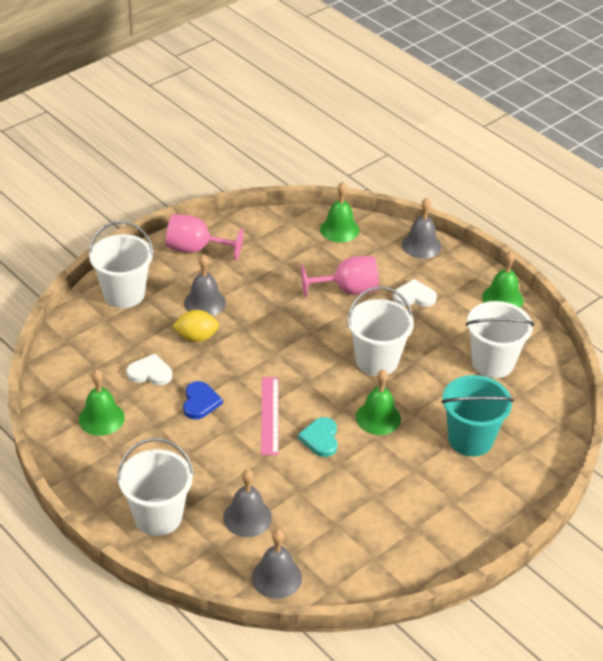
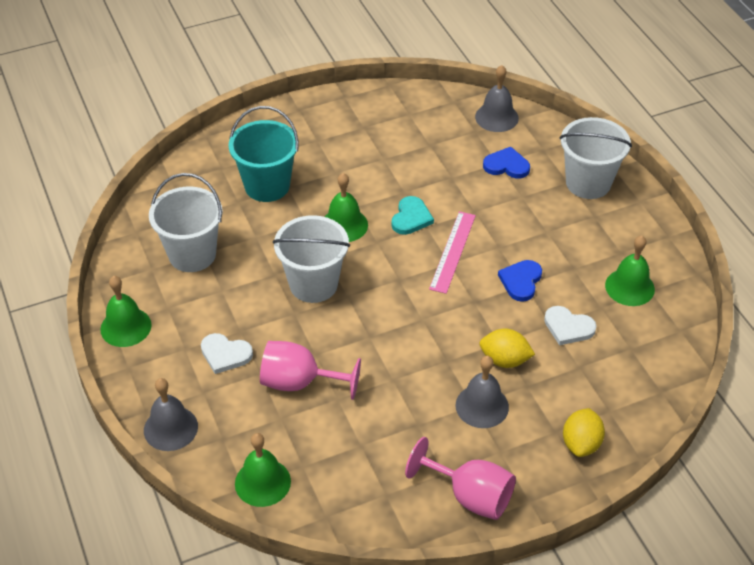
camera: 160 degrees left, 5 degrees up
(124, 294) = (581, 444): white bucket -> yellow lemon
(247, 517) = (506, 165): grey bell -> blue heart

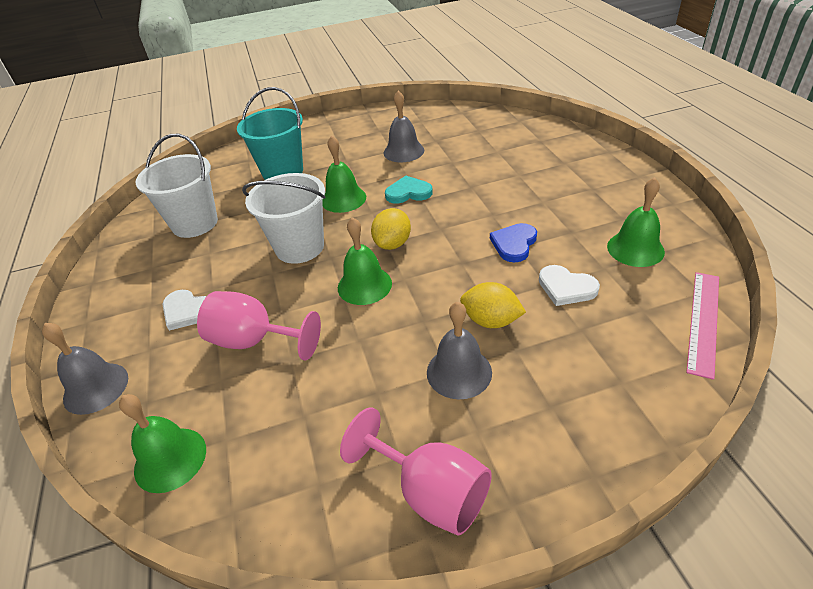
camera: 10 degrees right, 5 degrees down
(126, 327) = (103, 284): green bell -> green bell (364, 285)
(411, 218) = (408, 192): turquoise heart -> turquoise heart turned 120 degrees counterclockwise
(453, 251) = (445, 219): pink ruler -> pink ruler (704, 321)
(496, 117) = (498, 120): grey bell -> grey bell (403, 151)
(506, 165) = (505, 152): blue heart -> none
(581, 444) = (585, 424): yellow lemon -> yellow lemon (393, 244)
(588, 183) = (584, 163): white bucket -> none

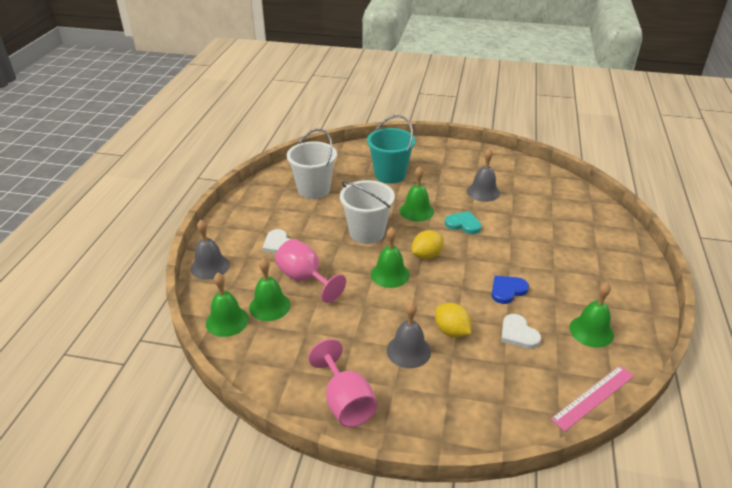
camera: 25 degrees right, 5 degrees down
(225, 403) = (269, 306): none -> green bell

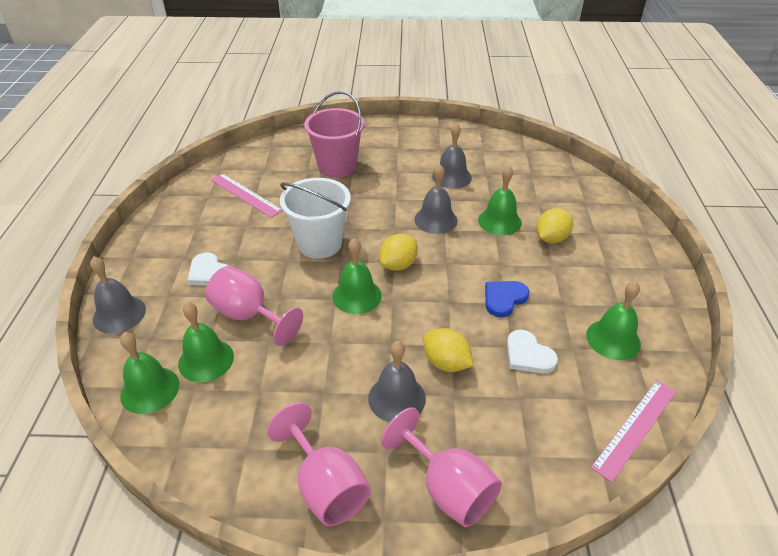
camera: 10 degrees left, 5 degrees up
(314, 189) = (245, 195): white bucket -> pink ruler
(390, 175) = (337, 166): turquoise bucket -> pink bucket
(416, 211) = (376, 209): green bell -> green bell (499, 221)
(436, 417) = (448, 488): none -> pink goblet
(463, 224) = (435, 220): turquoise heart -> grey bell
(557, 249) = (551, 238): none -> yellow lemon

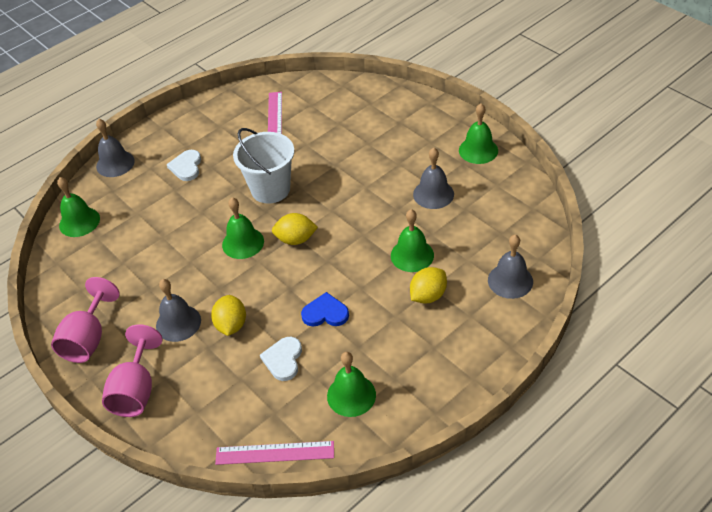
camera: 50 degrees right, 5 degrees up
(206, 360) = (121, 224): green bell -> green bell (478, 150)
(249, 315) = (172, 212): pink goblet -> none
(337, 166) = (363, 132): pink bucket -> none
(435, 220) = (368, 222): grey bell -> grey bell (510, 280)
(551, 238) = (428, 296): yellow lemon -> yellow lemon turned 45 degrees counterclockwise

